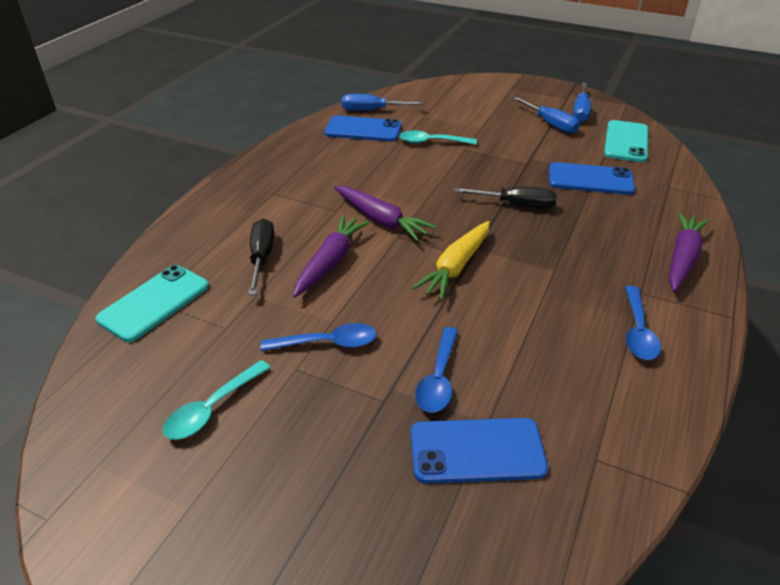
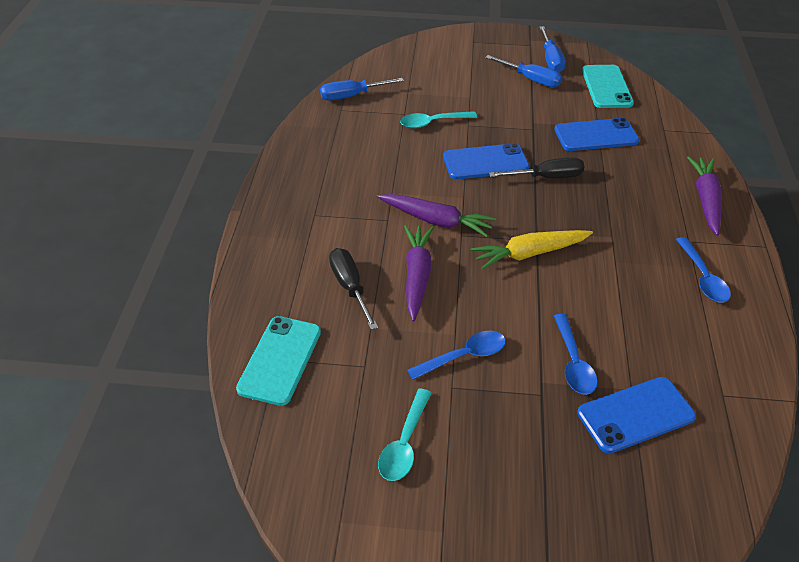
camera: 20 degrees left, 5 degrees up
(363, 129) = (357, 121): blue phone -> blue phone (485, 162)
(456, 267) = (529, 254): yellow carrot -> yellow carrot turned 60 degrees clockwise

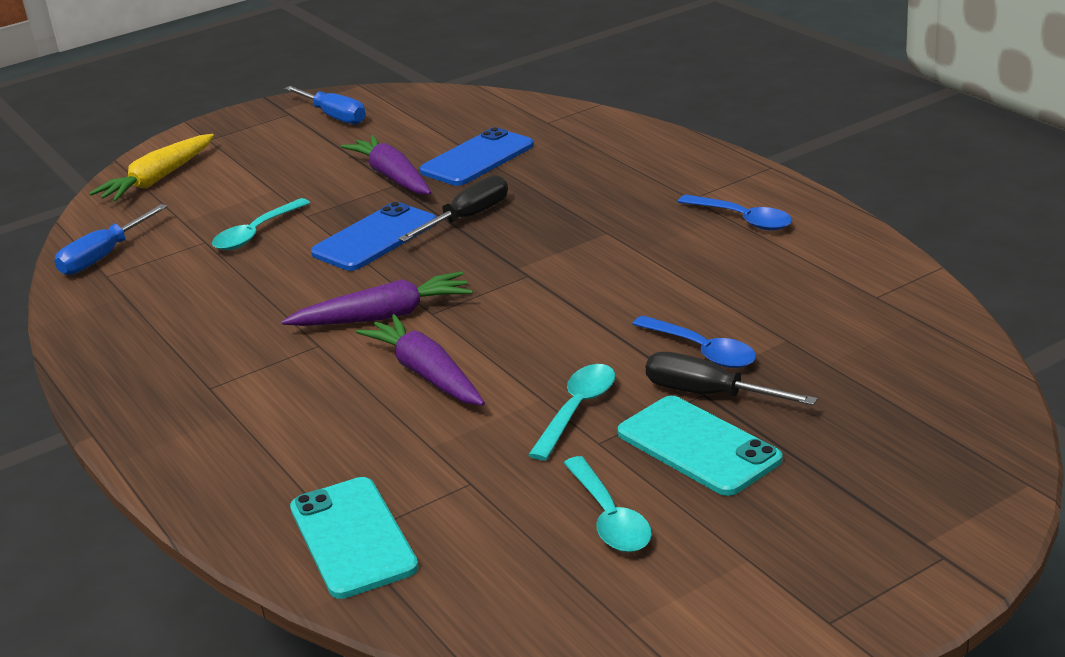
camera: 35 degrees left, 15 degrees down
(350, 287) = (353, 426): black screwdriver -> black screwdriver (708, 394)
(464, 356) = (577, 410): blue spoon -> turquoise spoon
(529, 254) = (535, 289): yellow carrot -> yellow carrot (158, 179)
(531, 80) = (334, 143): blue screwdriver -> none
(606, 87) = (434, 113): turquoise phone -> turquoise phone (698, 446)
(636, 415) = (817, 356): blue phone -> none
(705, 200) = (666, 158): purple carrot -> purple carrot (392, 177)

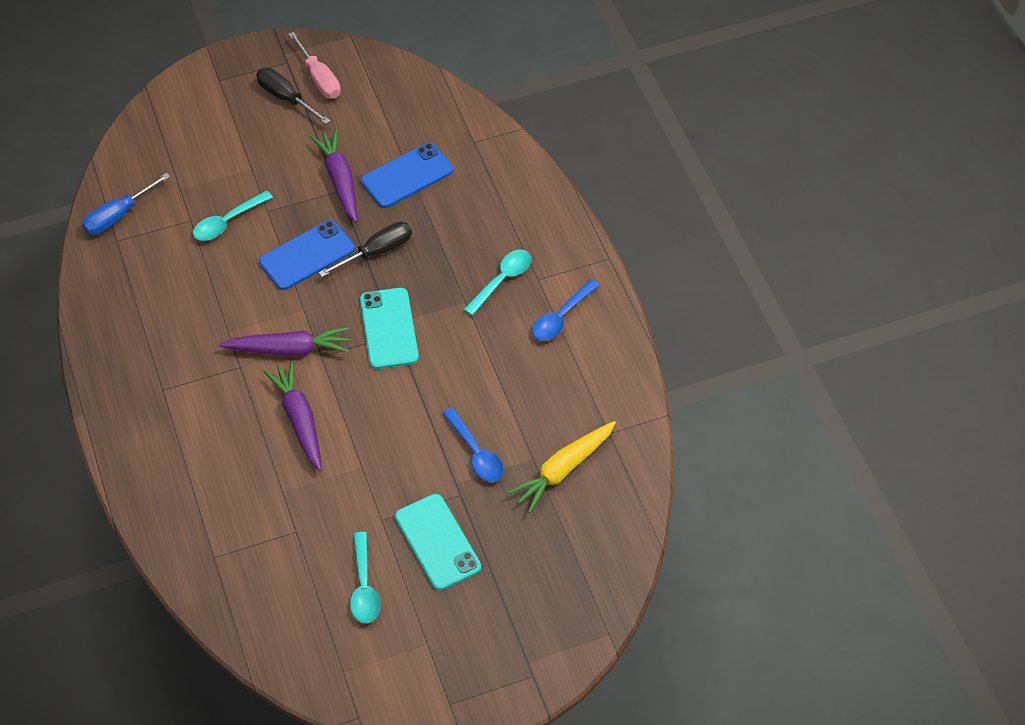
camera: 10 degrees right, 25 degrees up
(158, 179) = (172, 126): yellow carrot -> yellow carrot (563, 470)
(335, 116) = (319, 79): blue screwdriver -> pink screwdriver
(352, 538) = (216, 557): turquoise phone -> turquoise phone (389, 328)
(577, 410) = (379, 485): turquoise spoon -> turquoise spoon (502, 280)
(708, 394) = (462, 496): black screwdriver -> black screwdriver (285, 97)
(742, 219) = (561, 317): blue spoon -> blue spoon turned 75 degrees clockwise

